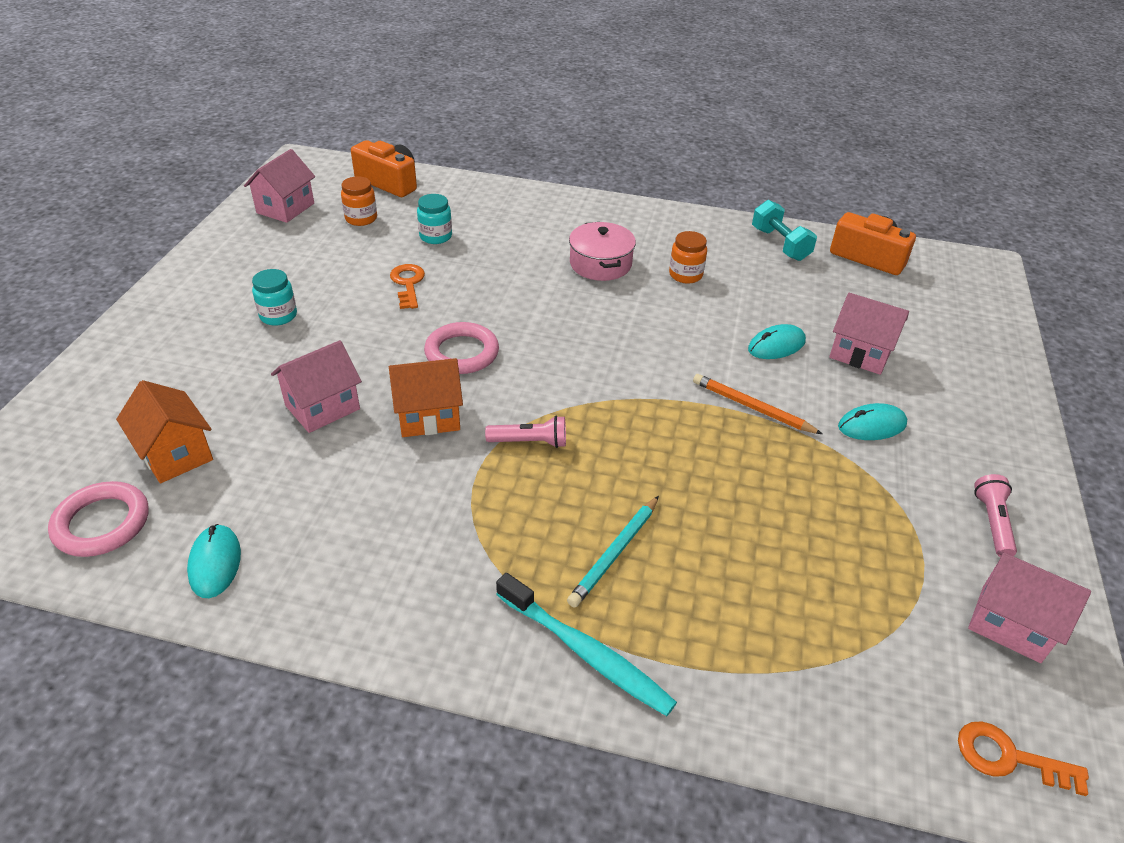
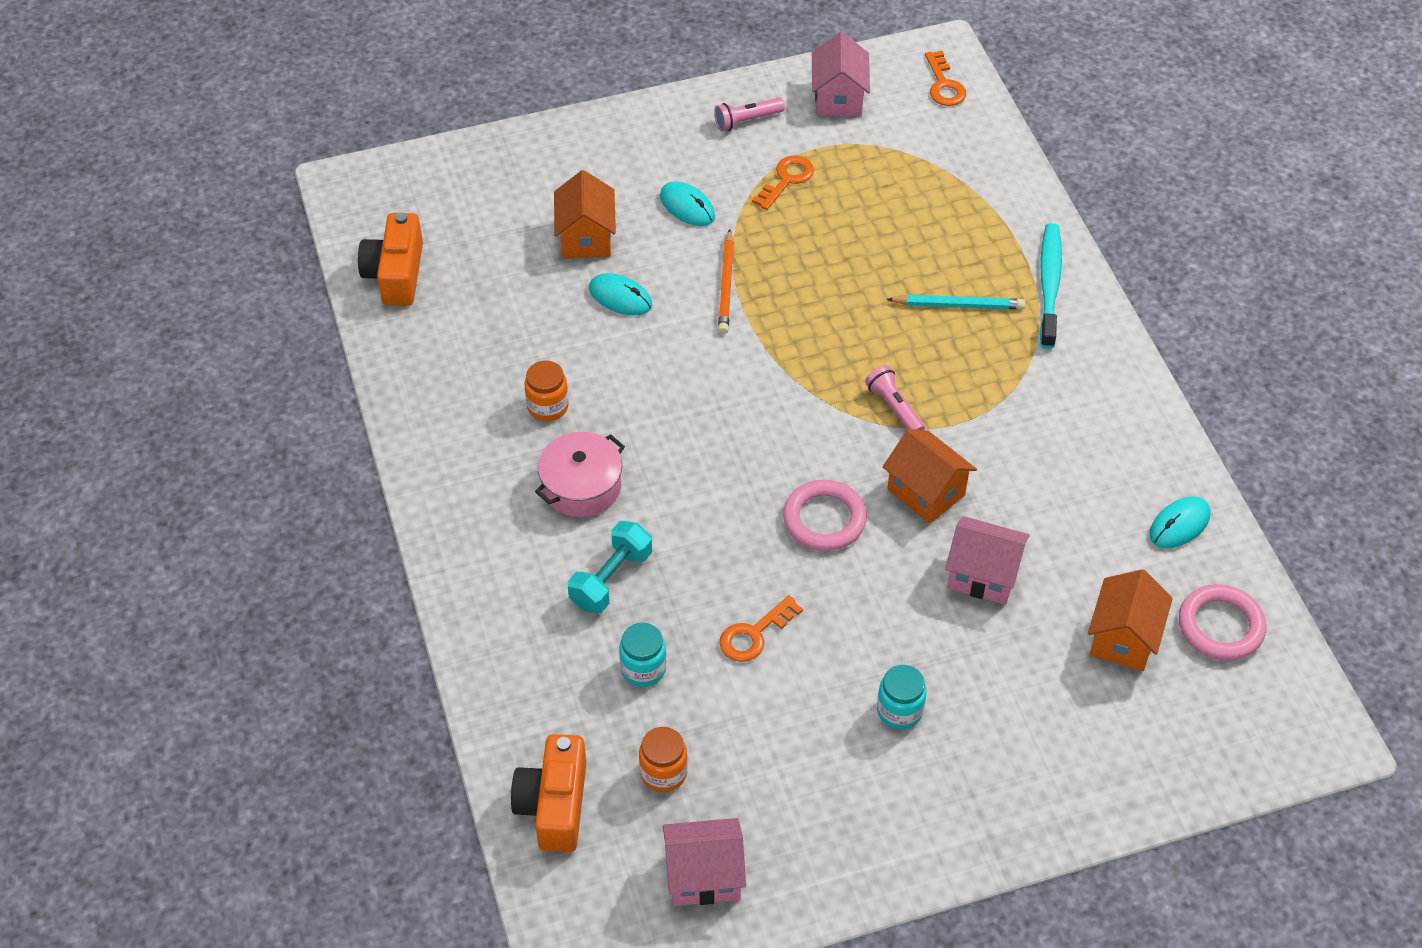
camera: 120 degrees left, 10 degrees up
(780, 244) = (421, 351): turquoise dumbbell -> turquoise dumbbell (611, 579)
(860, 353) = (586, 238): pink house -> orange house
(879, 510) = (786, 180): none -> orange key

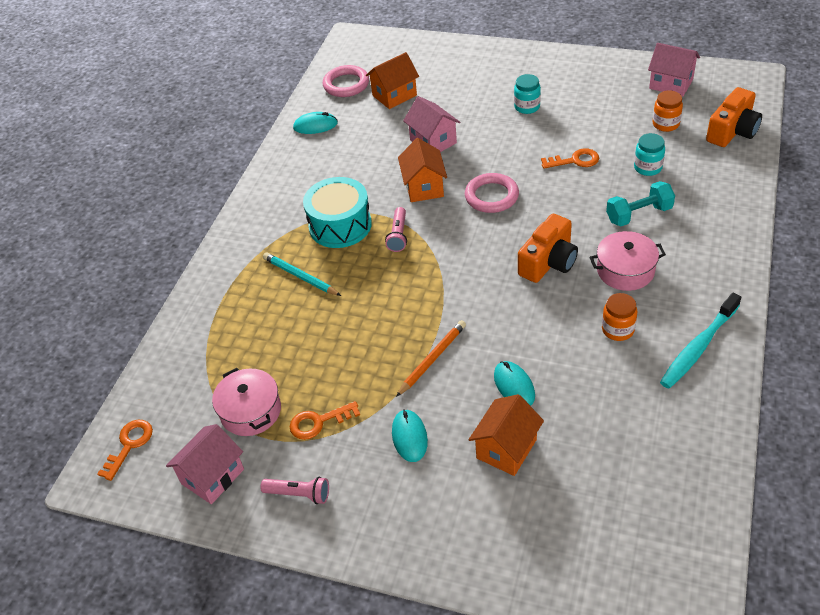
camera: 140 degrees left, 5 degrees down
(396, 274) = (684, 494): orange camera -> orange camera (548, 262)
(862, 159) = (250, 411): none -> pink pot
(979, 388) = (340, 225): none -> turquoise drum
(1049, 285) = (236, 264): turquoise toothbrush -> turquoise toothbrush (698, 347)

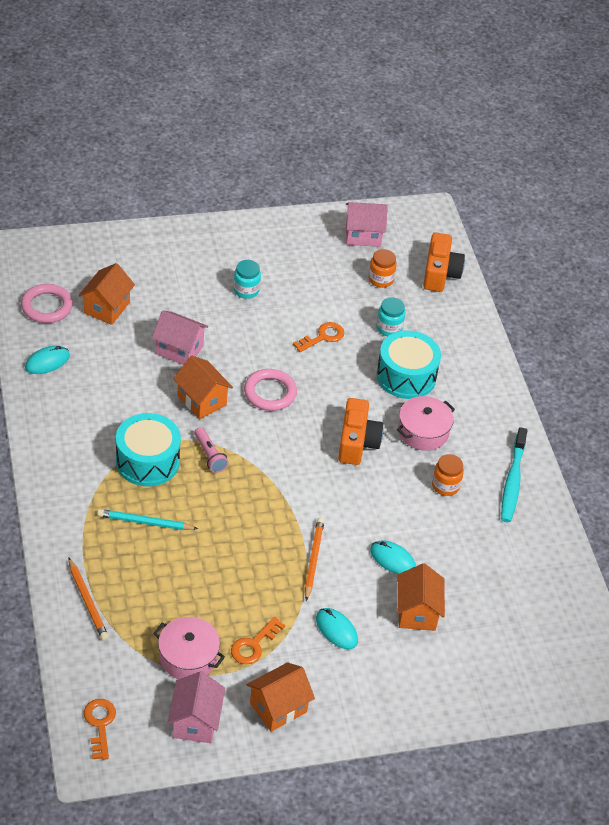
camera: 40 degrees left, 0 degrees up
(201, 330) = (87, 602): none -> orange pencil
(299, 494) = (278, 707): pink flashlight -> orange house
(639, 214) = (406, 376): turquoise dumbbell -> turquoise drum

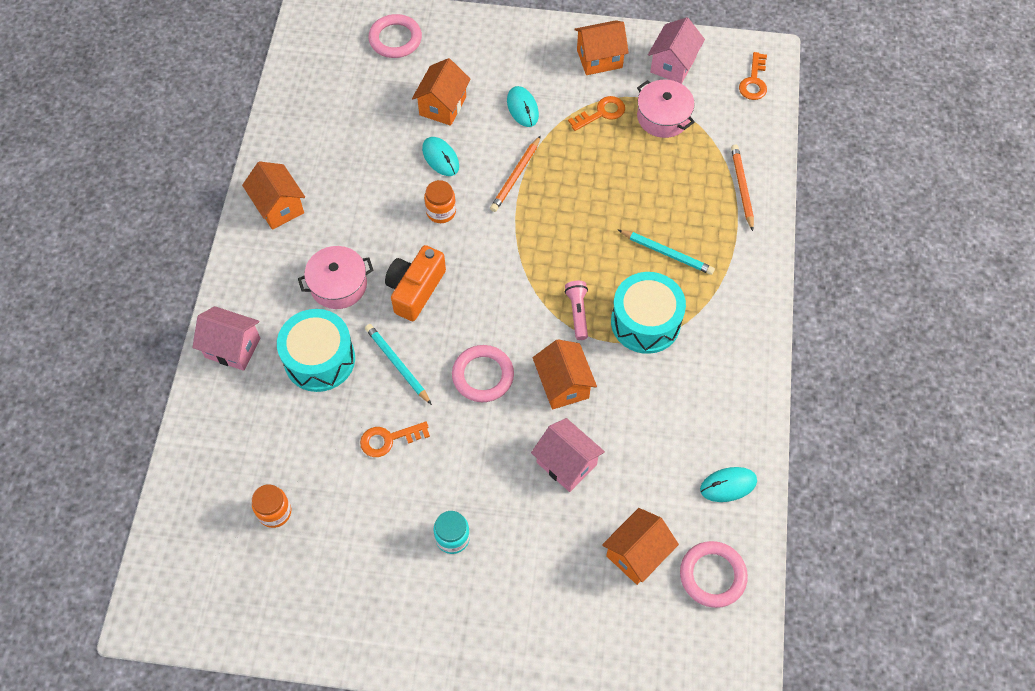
camera: 155 degrees left, 15 degrees up
(342, 386) = (397, 364): none -> turquoise pencil
(363, 235) = (258, 597): pink house -> pink house (232, 348)
(389, 328) = (304, 432): turquoise jar -> none
(440, 273) = (194, 503): orange camera -> none
(445, 486) = (349, 218): orange jar -> orange jar (441, 212)
(503, 673) = (395, 39): none -> pink ring
(512, 481) = (278, 207): turquoise toothbrush -> orange house

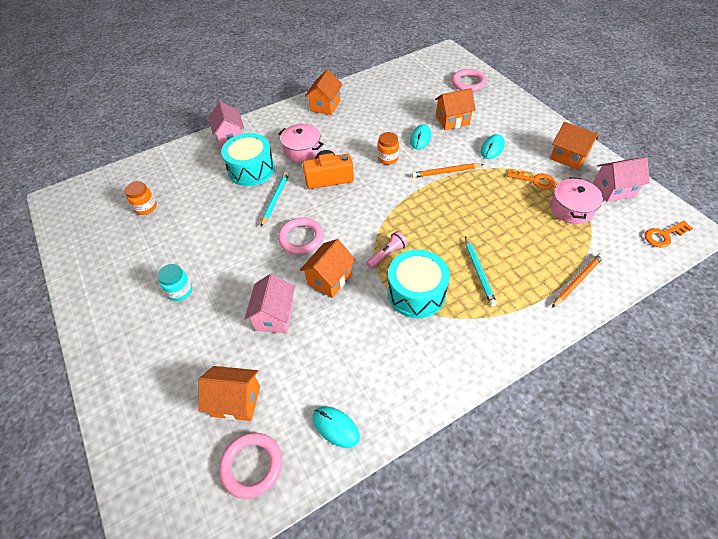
camera: 55 degrees right, 10 degrees down
(389, 439) = (225, 224): orange key -> none

